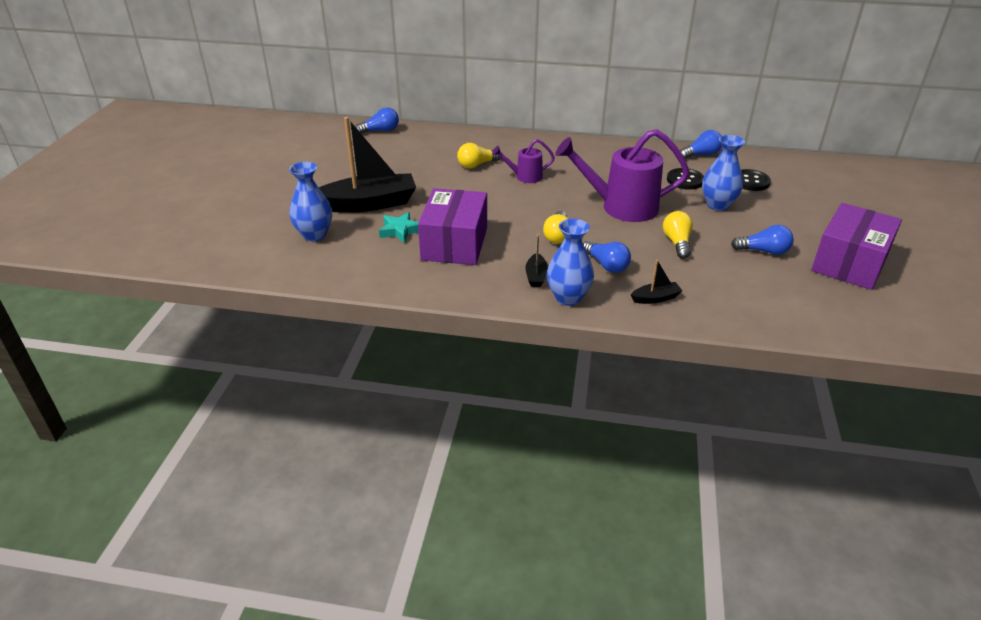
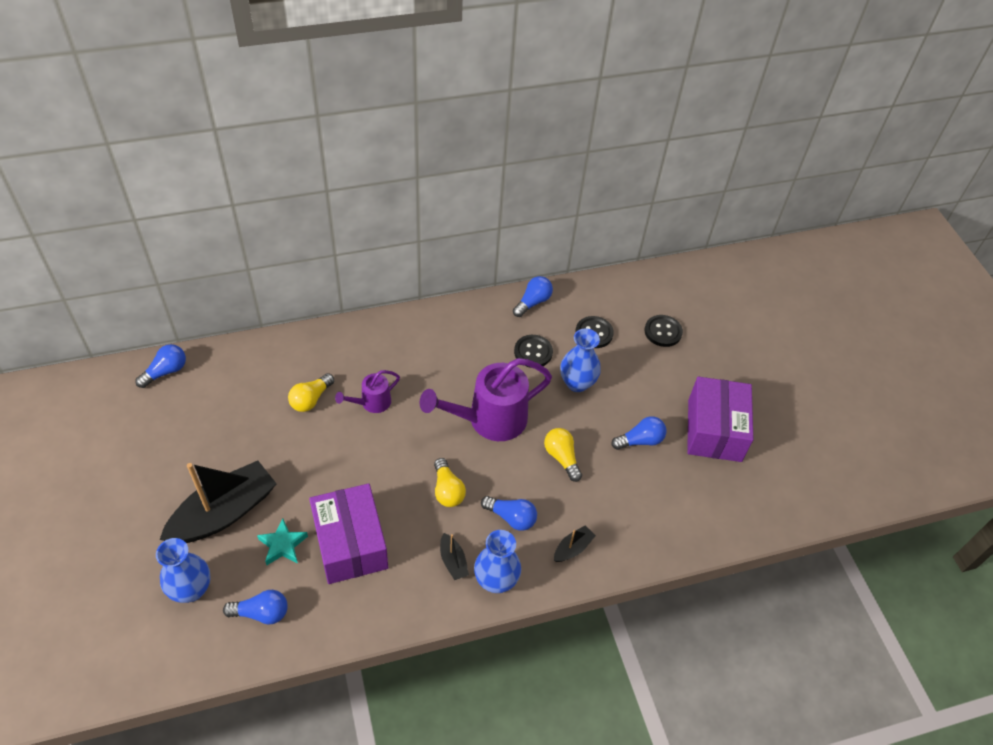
camera: 30 degrees left, 15 degrees up
(356, 261) = (261, 613): none -> blue light bulb
(822, 194) = (663, 332): none -> black button

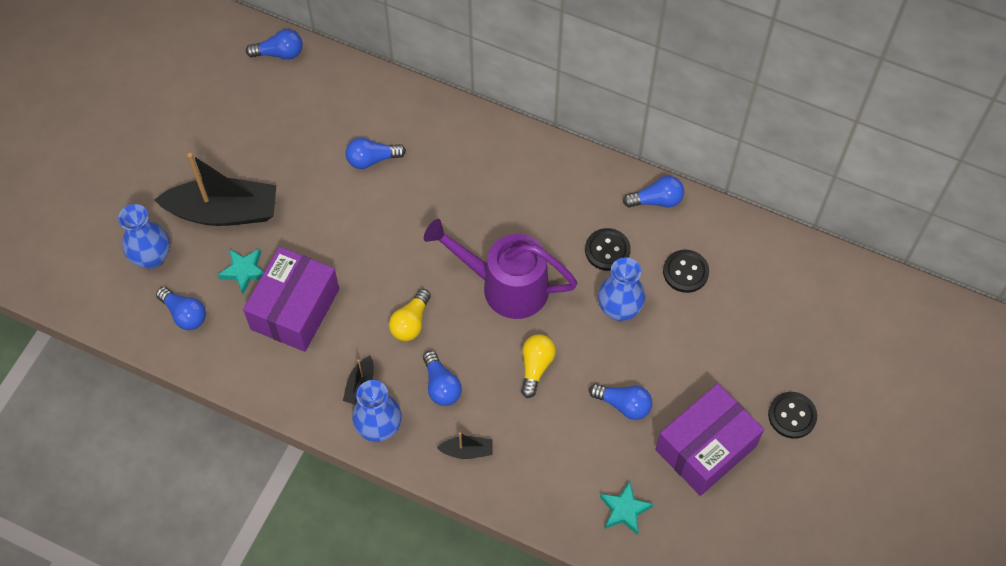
camera: 45 degrees right, 10 degrees up
(311, 399) = (372, 159): yellow light bulb -> blue light bulb
(371, 403) = (419, 198): purple watering can -> none
(663, 332) = (757, 318): black button -> black button (792, 416)
(709, 507) = (624, 510): none -> turquoise star

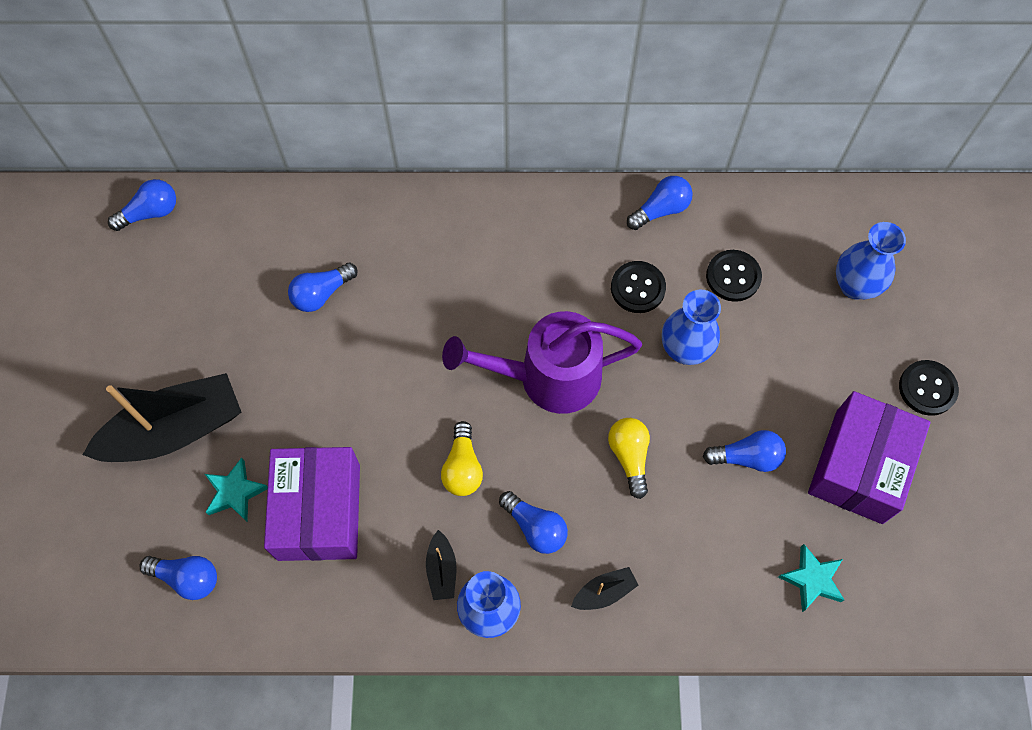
camera: 25 degrees left, 5 degrees up
(152, 257) = (112, 524): blue vase -> blue vase (855, 285)

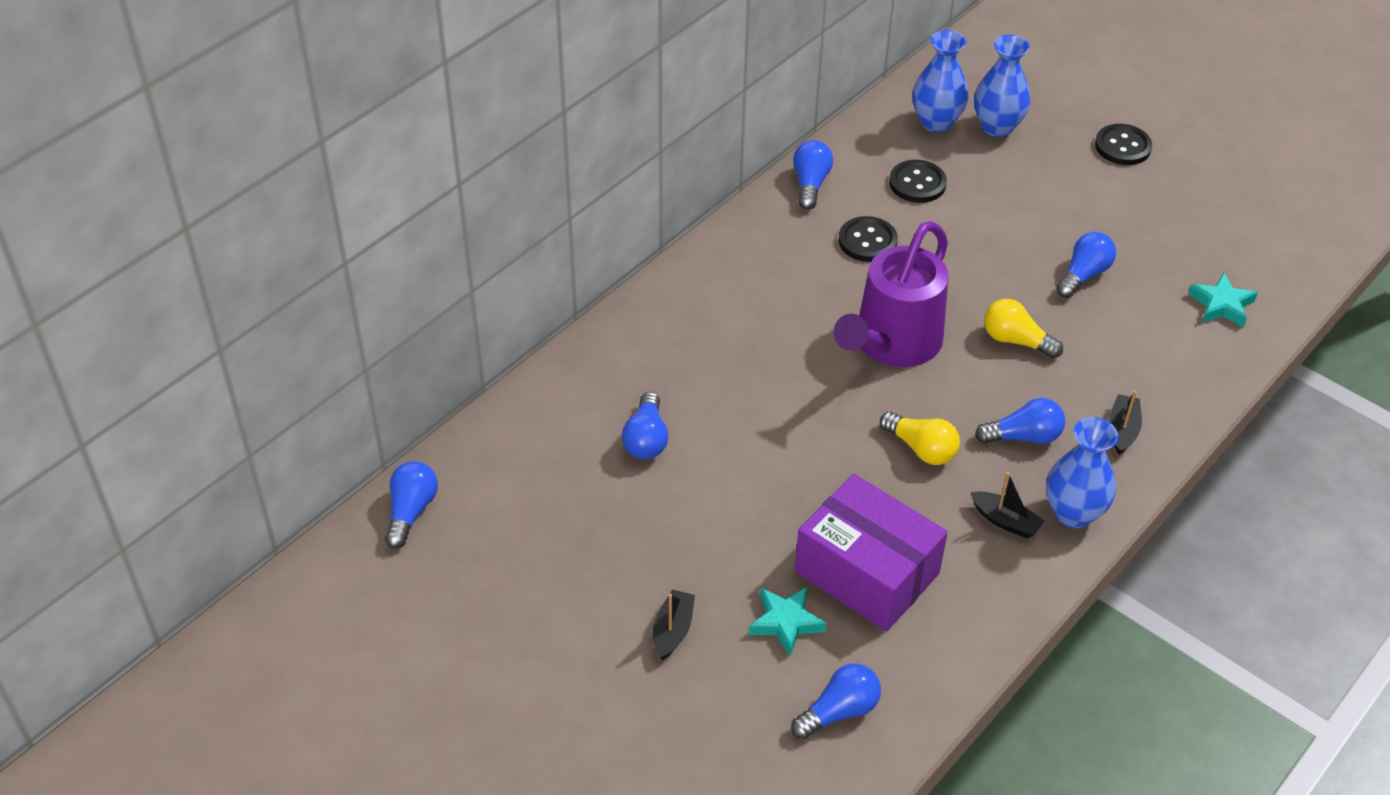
camera: 50 degrees left, 20 degrees down
(175, 430) = (673, 630): black boat -> black boat, size x0.43
(685, 349) = (953, 249): blue vase -> blue vase (936, 122)
(858, 466) = (1151, 221): purple box -> none

